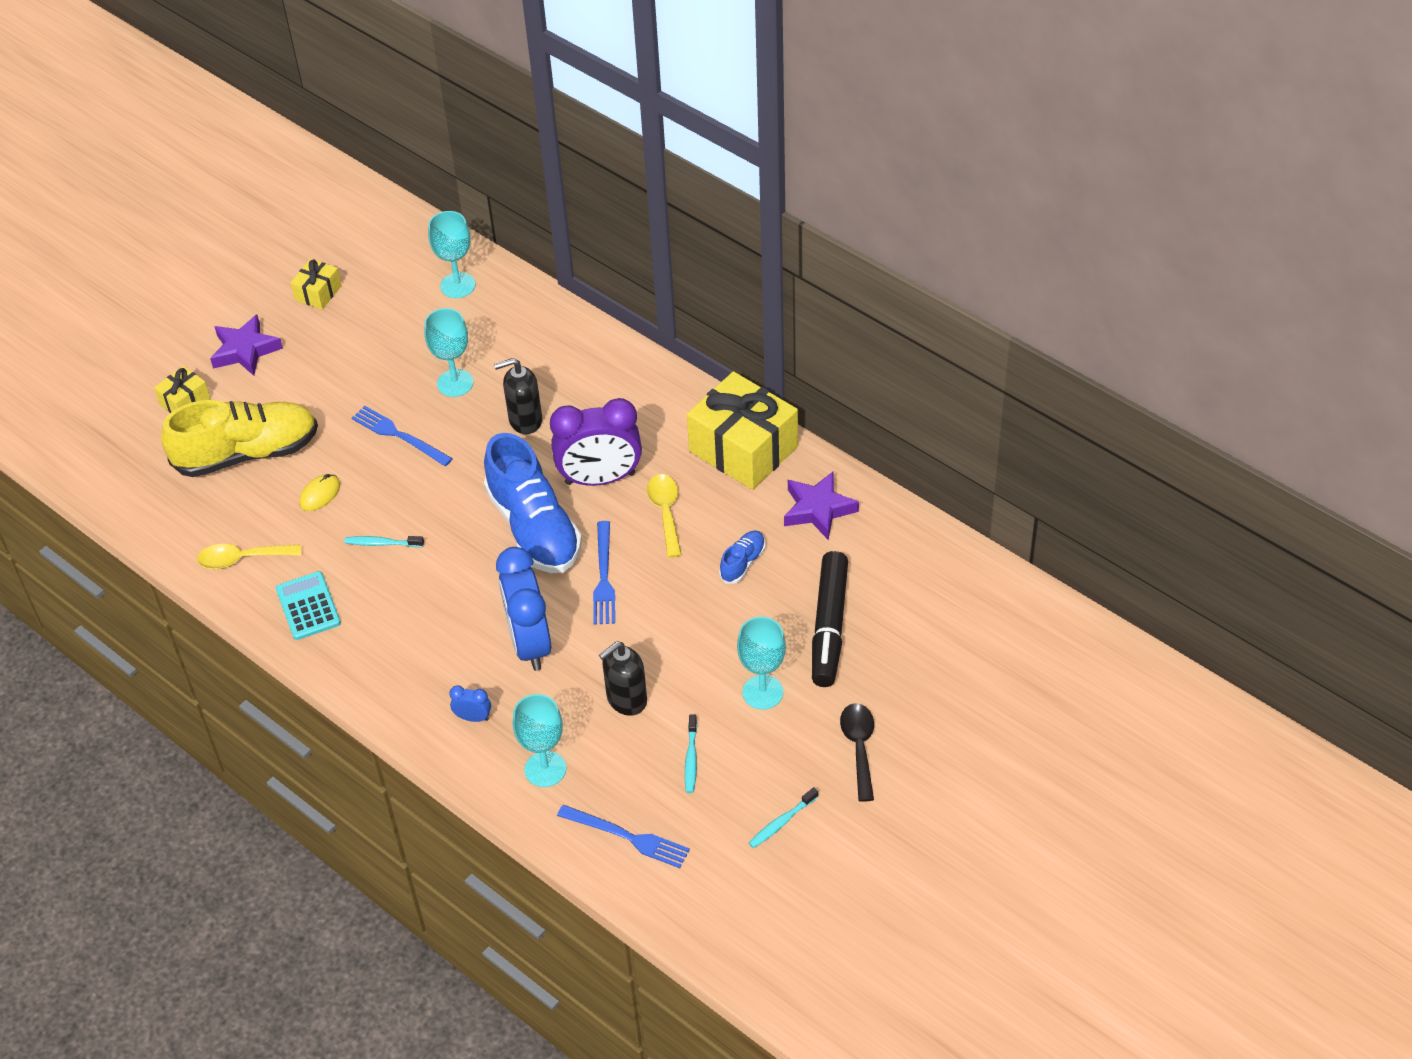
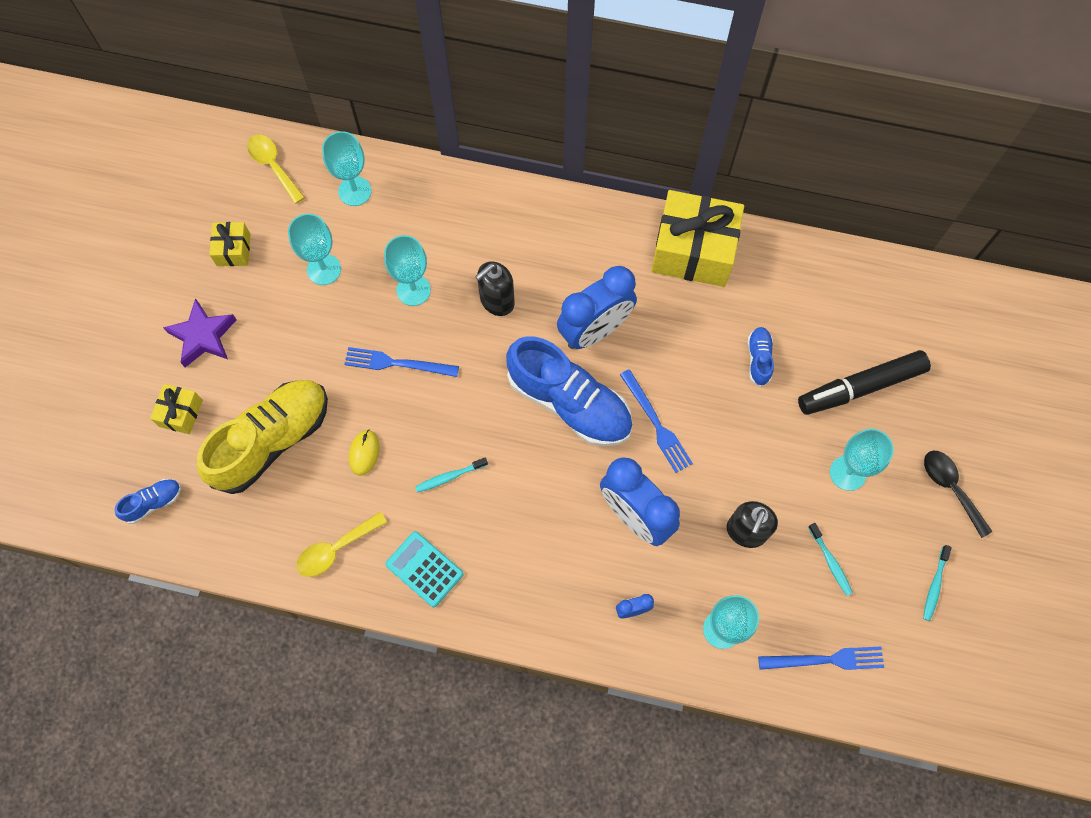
camera: 30 degrees left, 20 degrees up
(115, 461) = (153, 503): none -> blue shoe
(386, 337) = (324, 269): none -> turquoise goblet
(600, 479) = (595, 330): purple clock -> blue clock
(666, 512) = (668, 339): yellow spoon -> yellow spoon (273, 166)
(818, 509) = (787, 282): purple star -> none
(829, 626) = (861, 387): black marker -> black marker turned 90 degrees clockwise

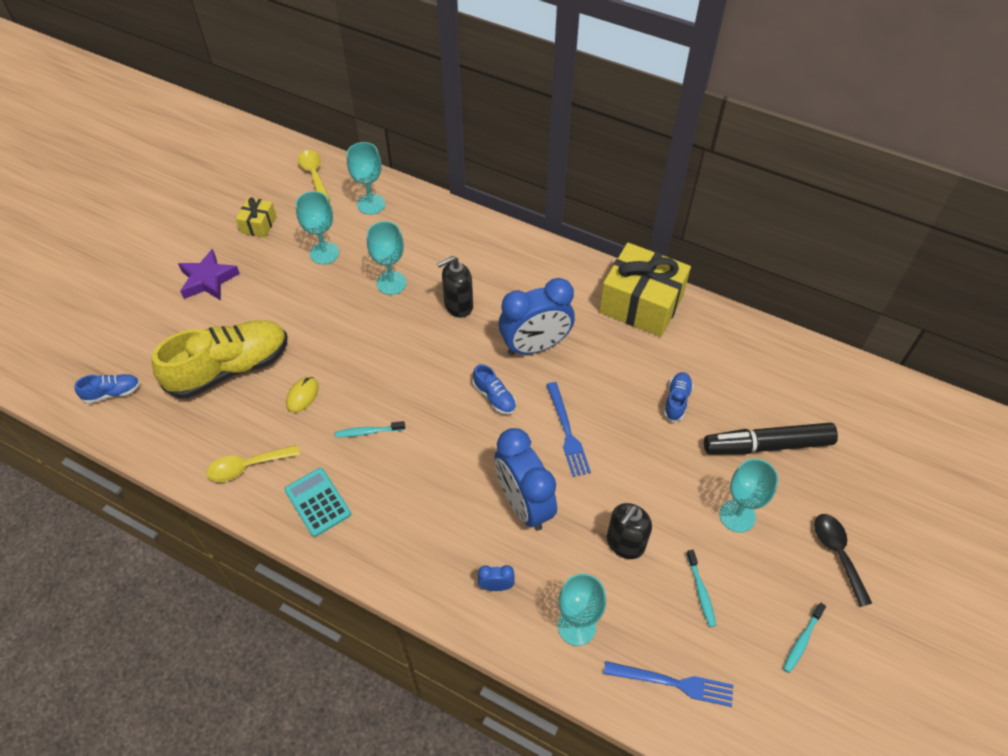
camera: 15 degrees right, 15 degrees down
(181, 413) = (165, 331): yellow gift -> none
(397, 363) = (357, 334): blue fork -> none
(569, 402) = (494, 397): blue shoe -> blue shoe, size x0.44

